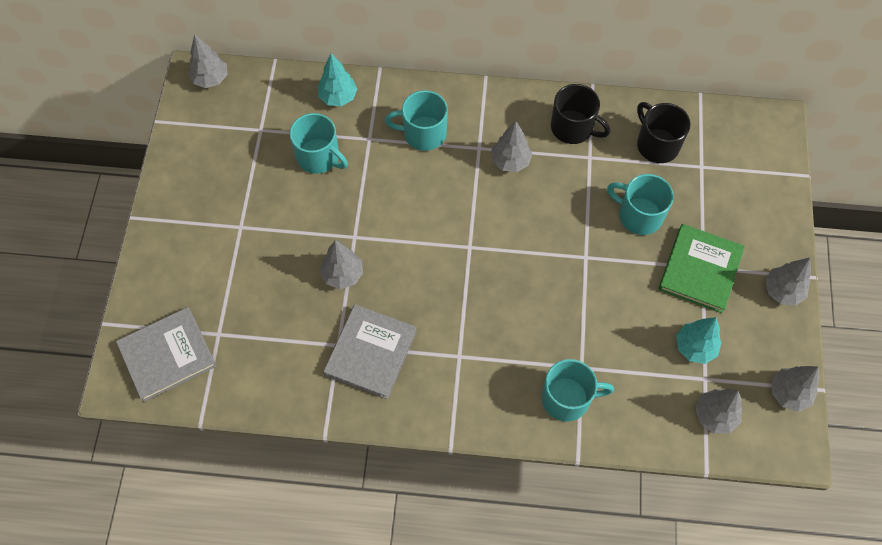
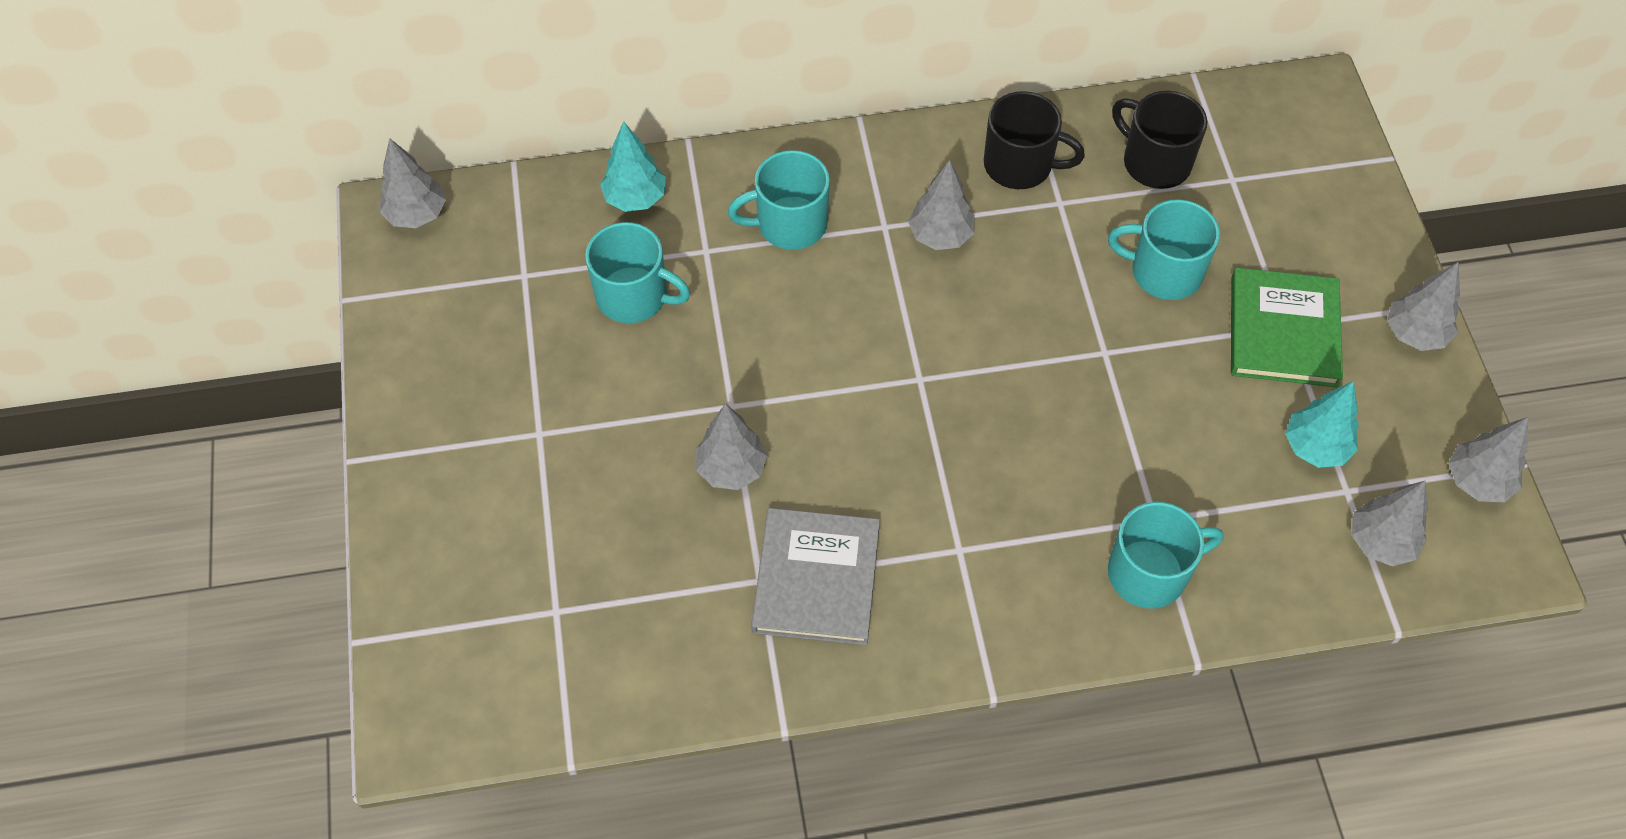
camera: 15 degrees left, 5 degrees down
(167, 355) = (480, 666): grey book -> none

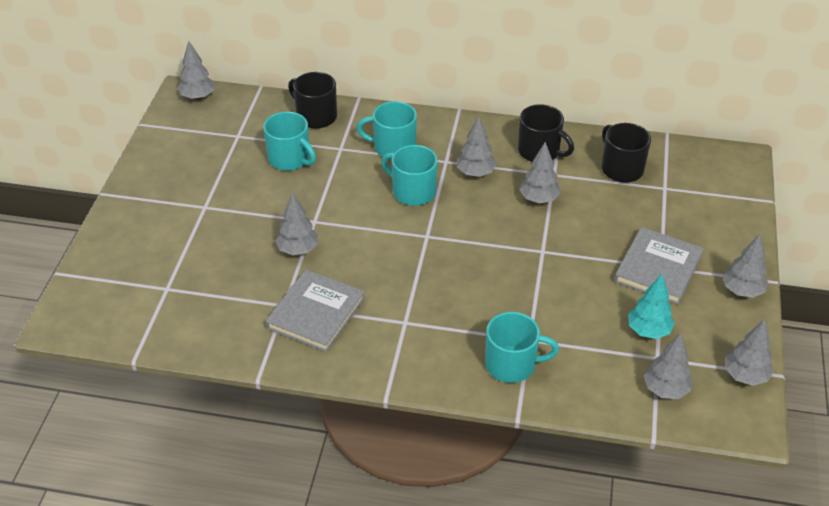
camera: 20 degrees right, 15 degrees down
(635, 198) = (316, 116): turquoise tree -> black mug
(1057, 256) = (539, 199): none -> grey tree
(1164, 272) = (599, 222): turquoise mug -> turquoise mug (413, 192)
(1283, 331) = (658, 268): green book -> grey book

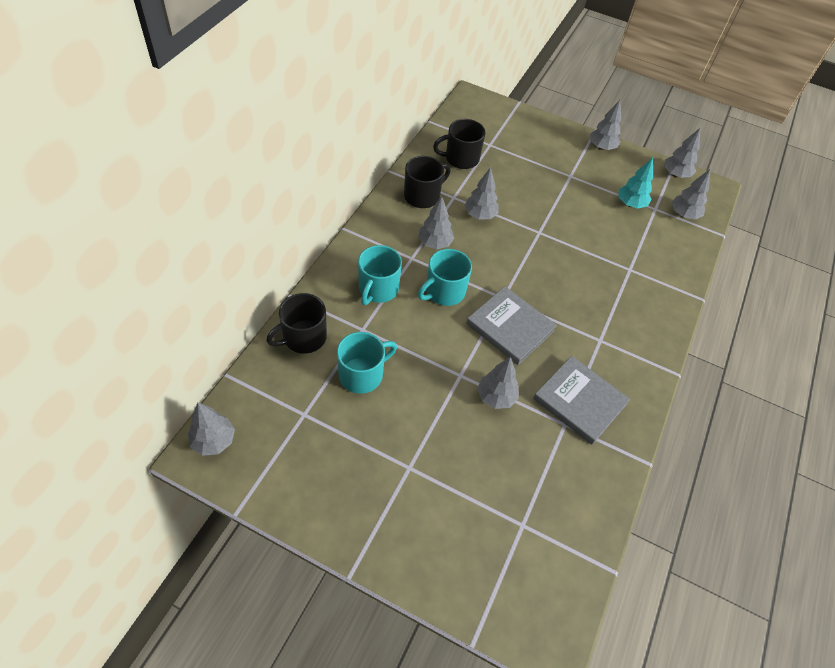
camera: 80 degrees left, 10 degrees up
(512, 364) = (653, 287): turquoise mug -> none
(658, 268) = (572, 178): grey book -> grey book (510, 327)

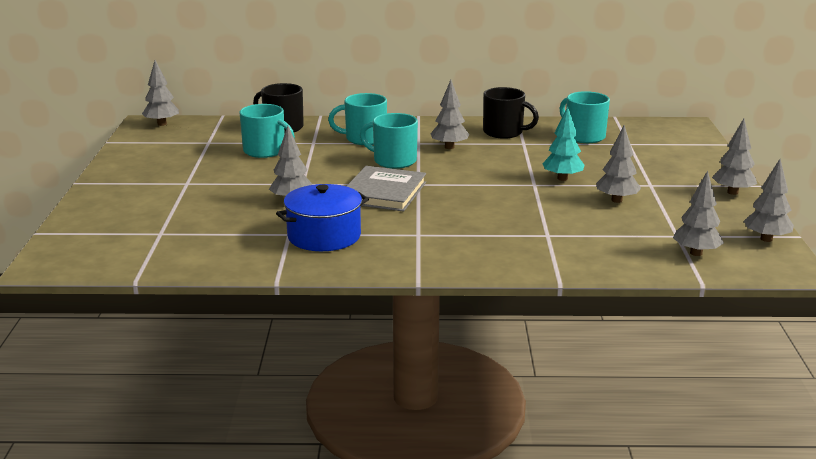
camera: 70 degrees right, 30 degrees down
(461, 158) = (584, 136): black mug -> turquoise mug
(480, 215) = (516, 157): grey tree -> grey tree (616, 200)
(580, 401) = (324, 236): grey book -> blue pot
(630, 204) = (659, 221): turquoise tree -> turquoise tree (562, 178)

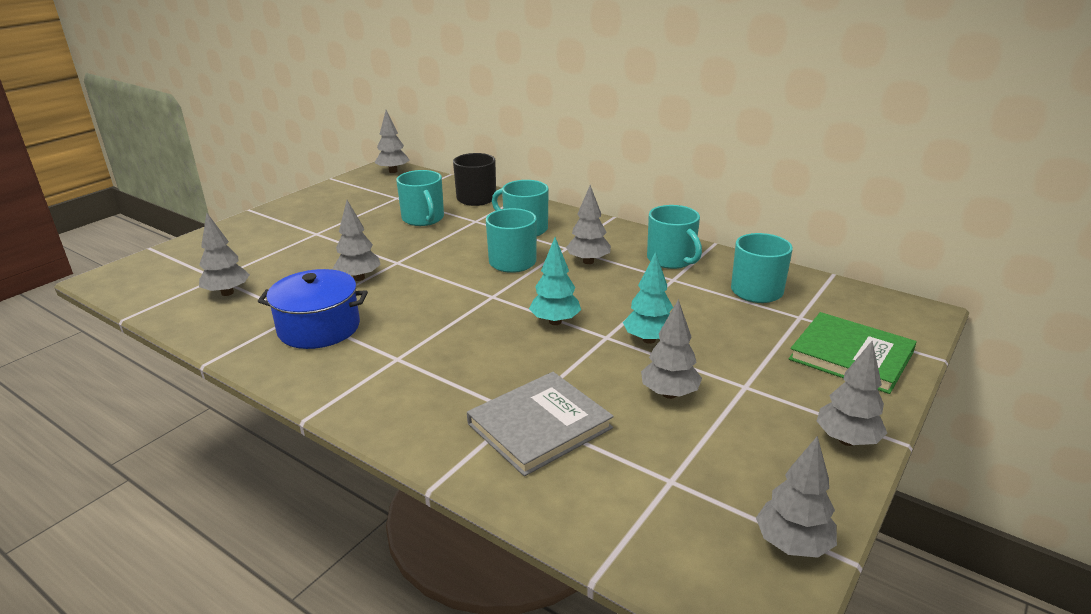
camera: 35 degrees right, 5 degrees up
(384, 192) = (446, 296): grey book -> grey book (539, 426)
(488, 186) = (555, 321): none -> turquoise tree
(504, 132) = (671, 259): black mug -> turquoise mug
(683, 155) = (851, 356): none -> green book
(696, 253) = (655, 522): grey tree -> grey tree (227, 293)

